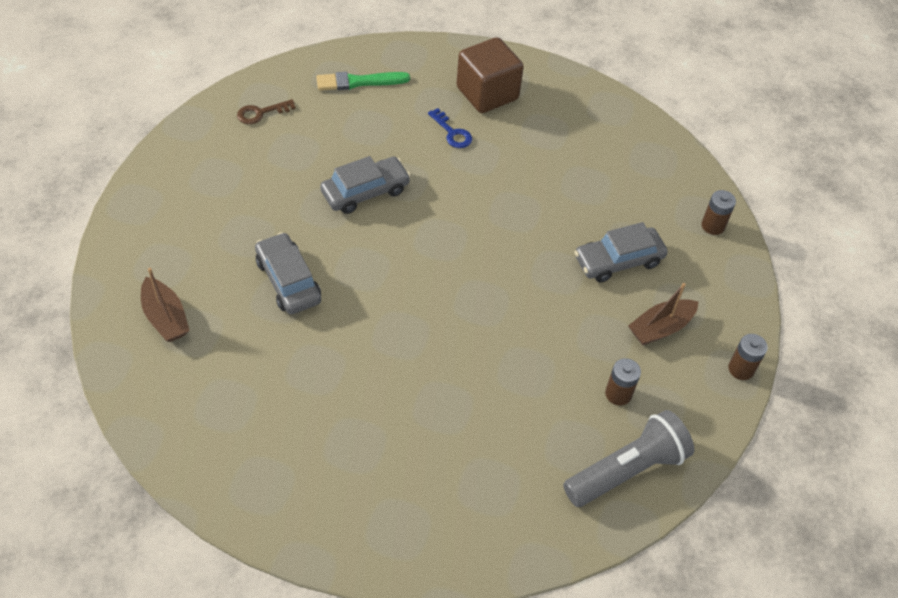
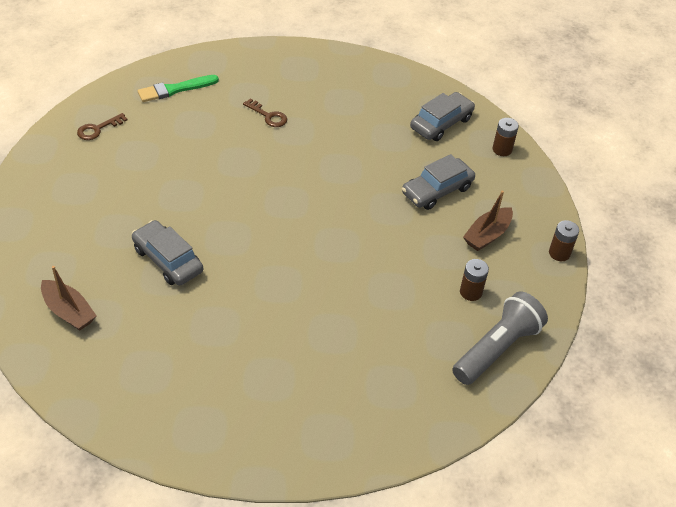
camera: 15 degrees left, 5 degrees down
(365, 192) = (210, 176): grey car -> grey car (441, 123)
(452, 132) = (268, 116): blue key -> brown key
(487, 93) = (287, 80): brown cube -> none

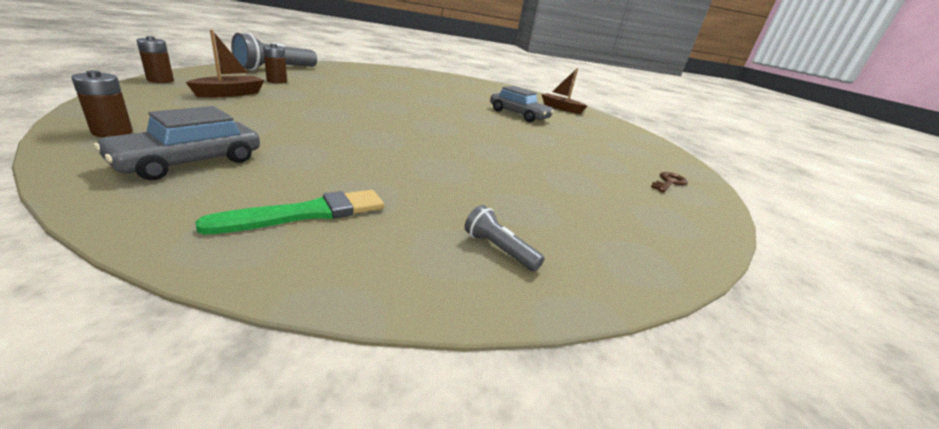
camera: 170 degrees right, 20 degrees down
(175, 89) = (637, 218): green brush -> green brush (307, 213)
(268, 116) = (483, 184): brown key -> none
(277, 68) = (498, 249): none -> grey flashlight
(437, 190) = (262, 116): grey car -> none

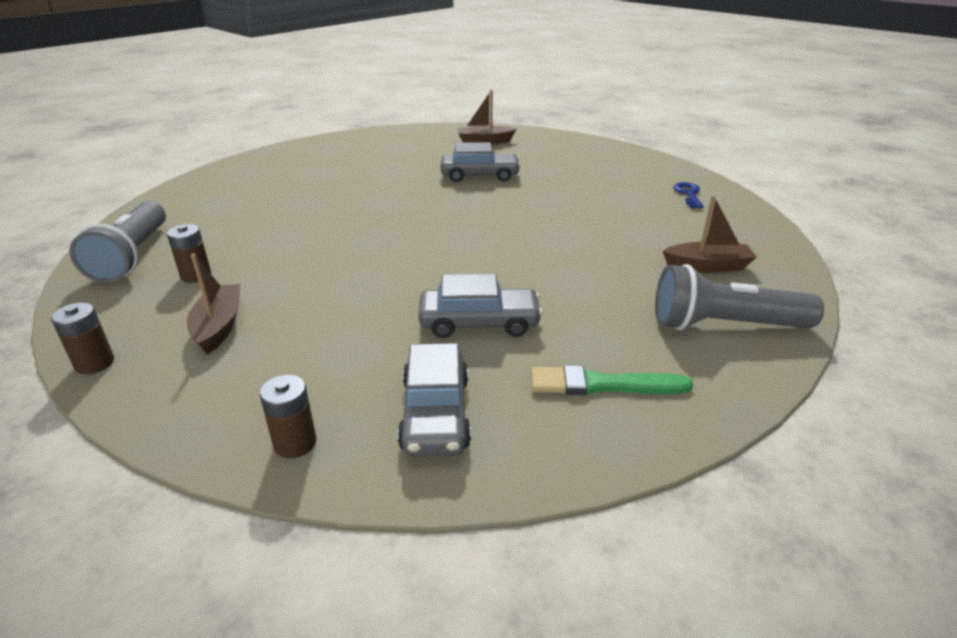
camera: 35 degrees left, 5 degrees up
(307, 213) = (603, 384): green brush -> green brush turned 105 degrees counterclockwise
(333, 150) = (479, 323): none -> grey car
(498, 249) = (724, 325): grey flashlight -> grey flashlight, size x2.19
(580, 216) = (707, 266): none -> brown boat
(669, 182) = (688, 194): brown key -> blue key

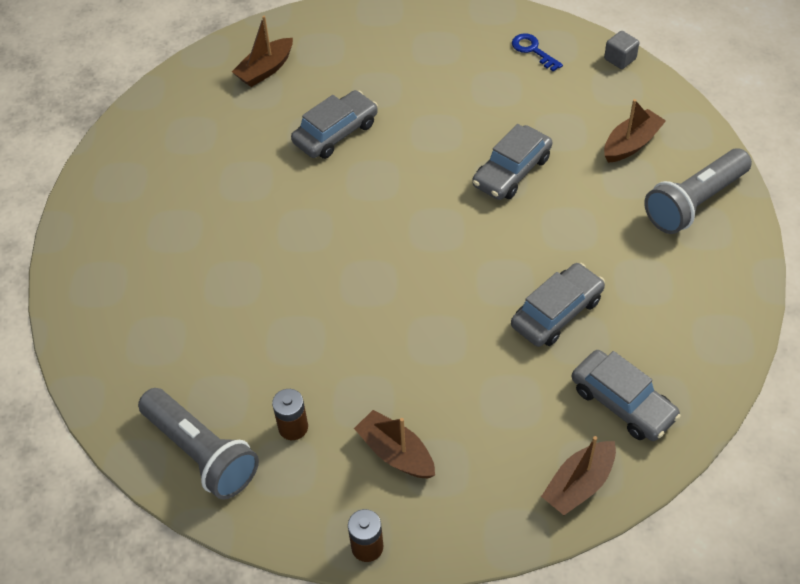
camera: 40 degrees left, 20 degrees up
(295, 443) = (579, 484): brown battery -> brown boat
(574, 237) = (511, 171): none -> grey car
(603, 384) = (681, 308): green brush -> none
(764, 223) = (620, 59): none -> grey cube

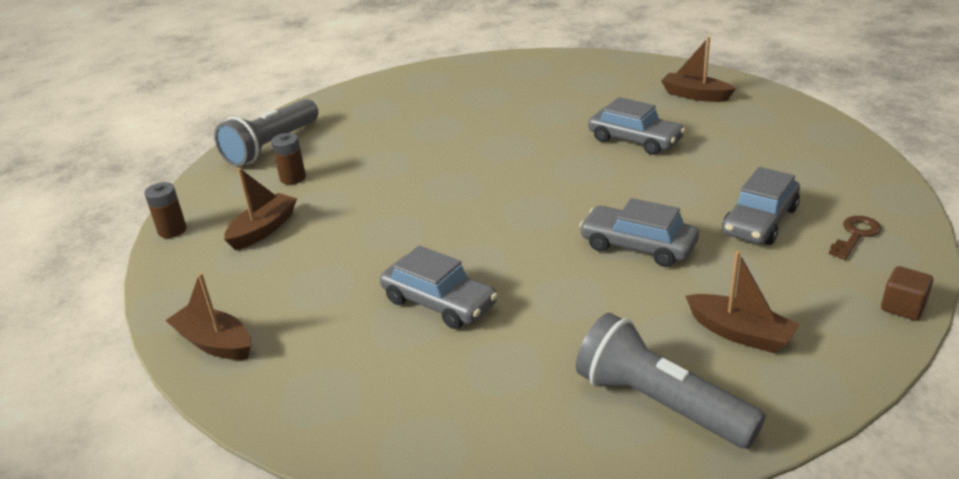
camera: 80 degrees right, 20 degrees down
(533, 50) = (855, 235): blue key -> brown key
(620, 59) = (903, 307): grey cube -> brown cube
(622, 403) = (317, 365): grey car -> grey car (760, 221)

